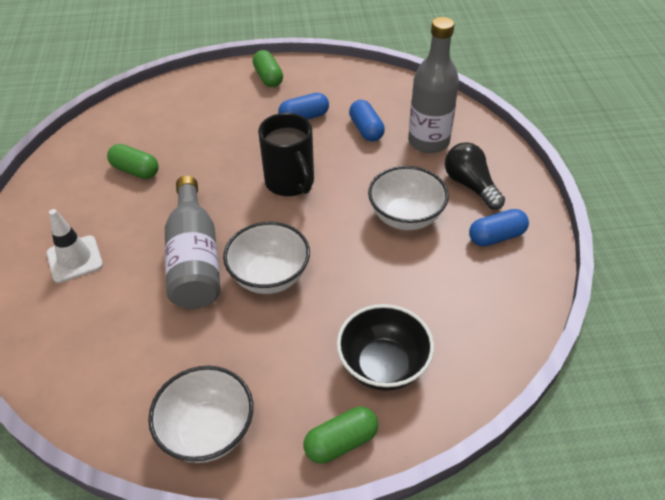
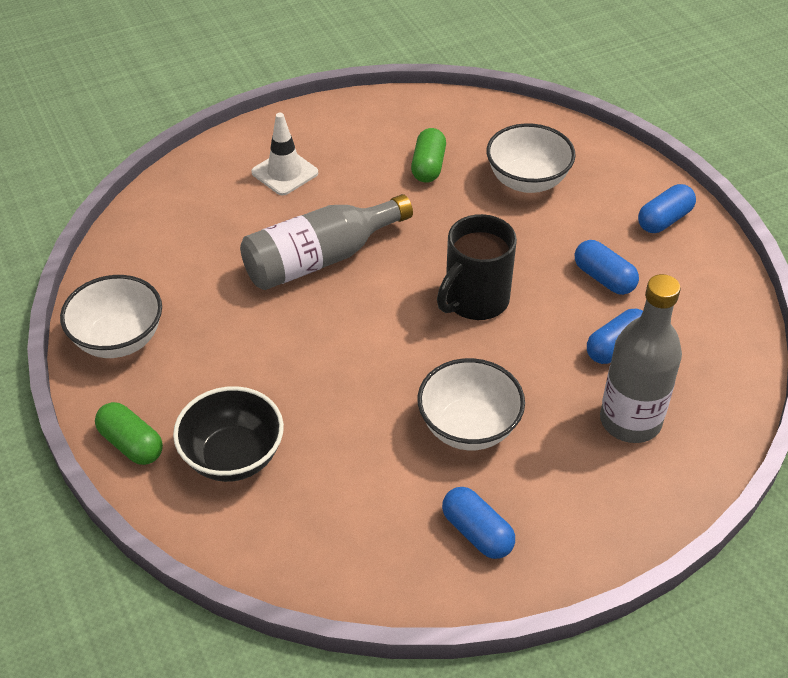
camera: 70 degrees right, 0 degrees up
(268, 77) = (664, 220): green capsule -> blue capsule
(269, 276) = (320, 326): white bowl -> white bowl (527, 181)
(470, 185) = (563, 486): black light bulb -> none

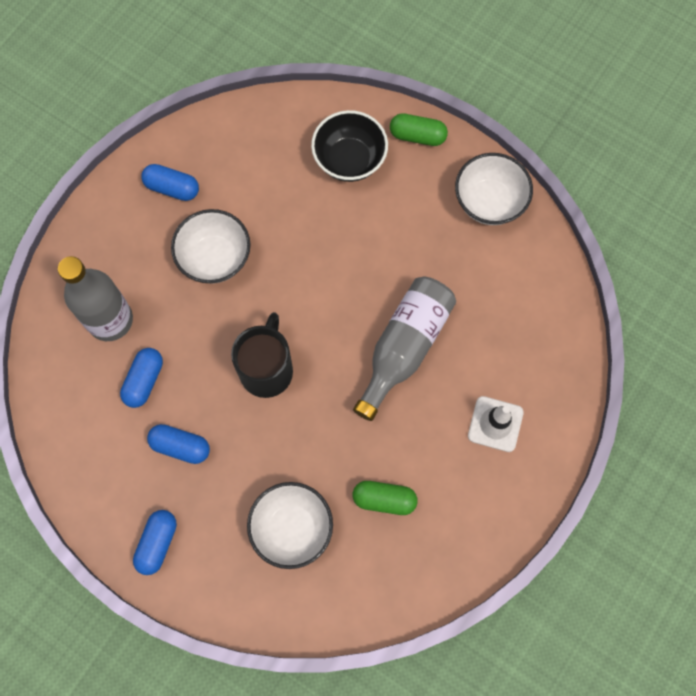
camera: 150 degrees right, 25 degrees up
(428, 166) = (384, 499): green capsule -> green capsule turned 60 degrees counterclockwise

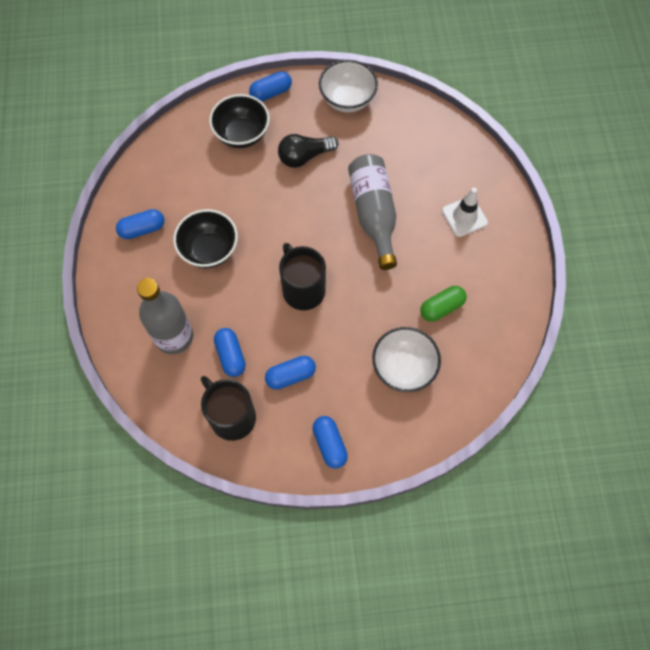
camera: 40 degrees left, 5 degrees down
(94, 440) = (231, 416): none -> black mug
(215, 258) = (209, 250): white bowl -> black bowl
(390, 231) = (304, 156): none -> black light bulb
(417, 136) = (271, 93): green capsule -> blue capsule

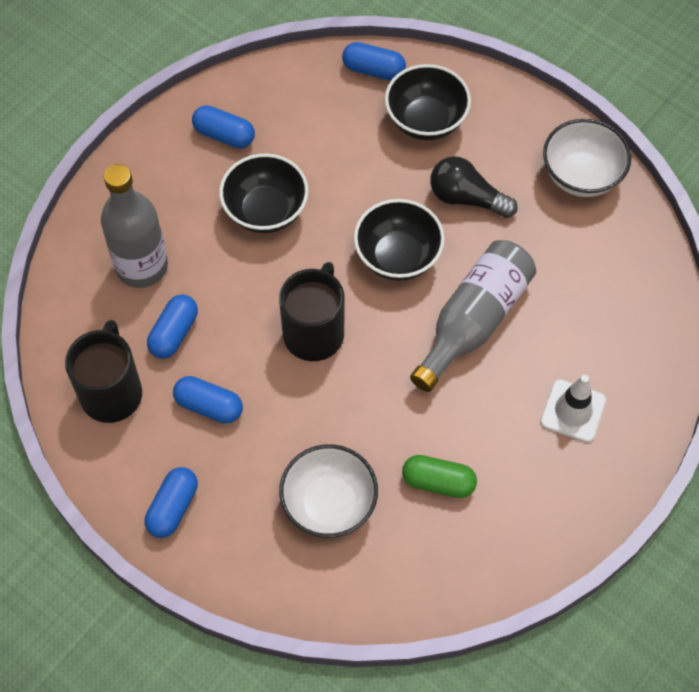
camera: 45 degrees right, 5 degrees down
(271, 93) = (504, 102): blue capsule -> blue capsule (373, 70)
(302, 215) = (398, 257): none -> black bowl

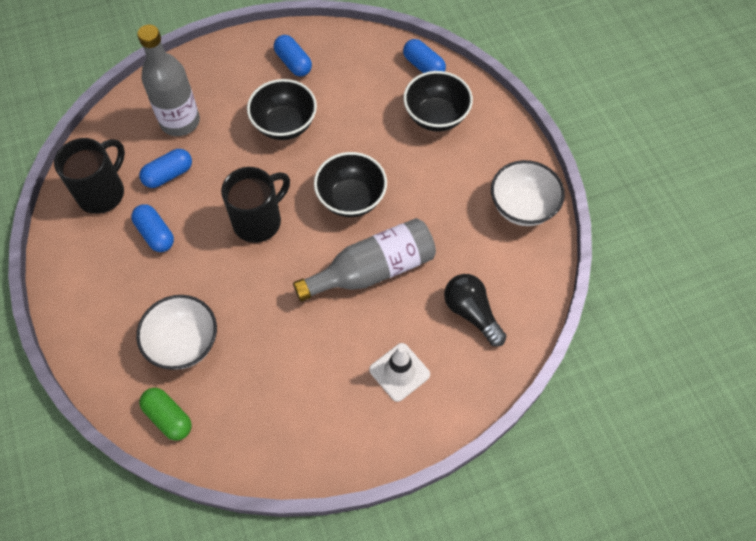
camera: 30 degrees right, 0 degrees up
(173, 508) = (84, 289): blue capsule -> none
(438, 482) = (268, 369): green capsule -> green capsule (168, 417)
(466, 198) = (427, 182): black light bulb -> black light bulb (471, 313)

